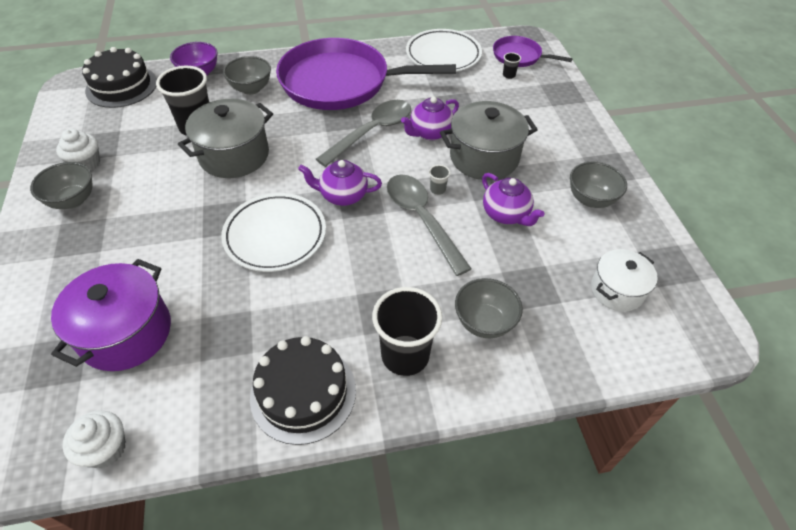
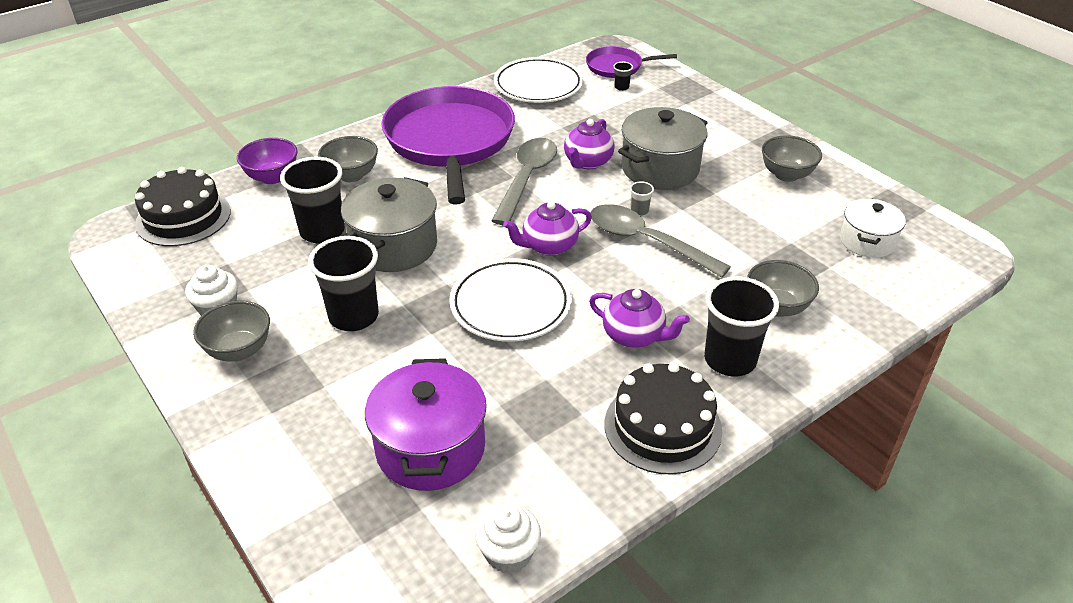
camera: 25 degrees left, 10 degrees down
(163, 202) = (354, 316): none -> black cup
(340, 82) = (450, 141): purple pan -> purple pan turned 105 degrees clockwise
(506, 214) = (722, 212): purple teapot -> purple teapot (634, 336)

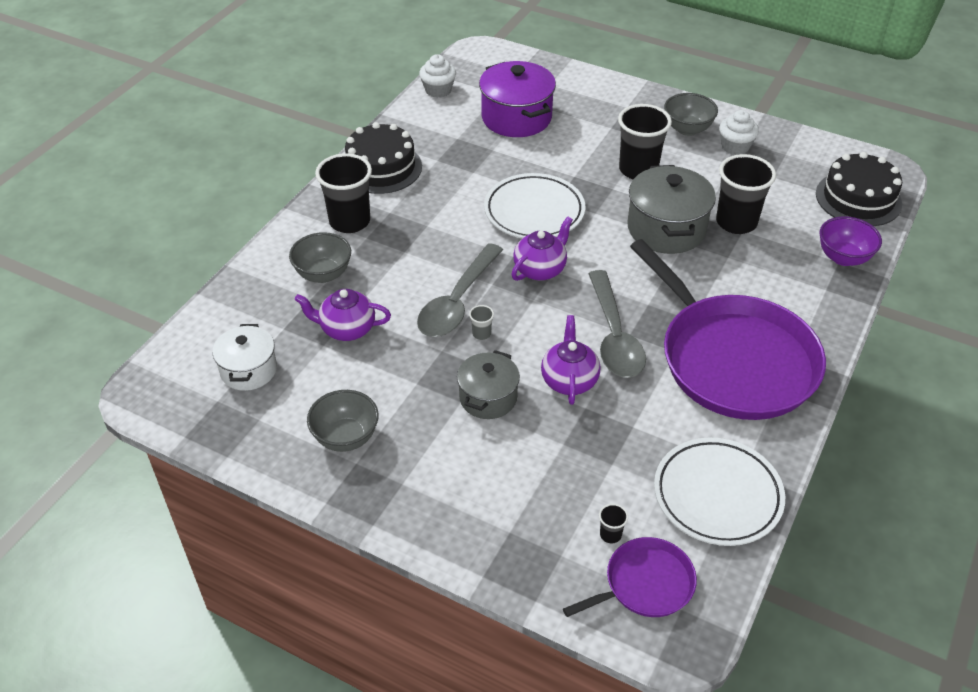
camera: 155 degrees right, 5 degrees up
(351, 175) = (778, 283): grey bowl -> none
(634, 336) = (427, 217): purple teapot -> purple teapot (346, 329)
(647, 242) = (458, 301): grey spoon -> grey spoon turned 105 degrees clockwise
(660, 169) = (488, 398): grey pot -> grey pot, size x0.63

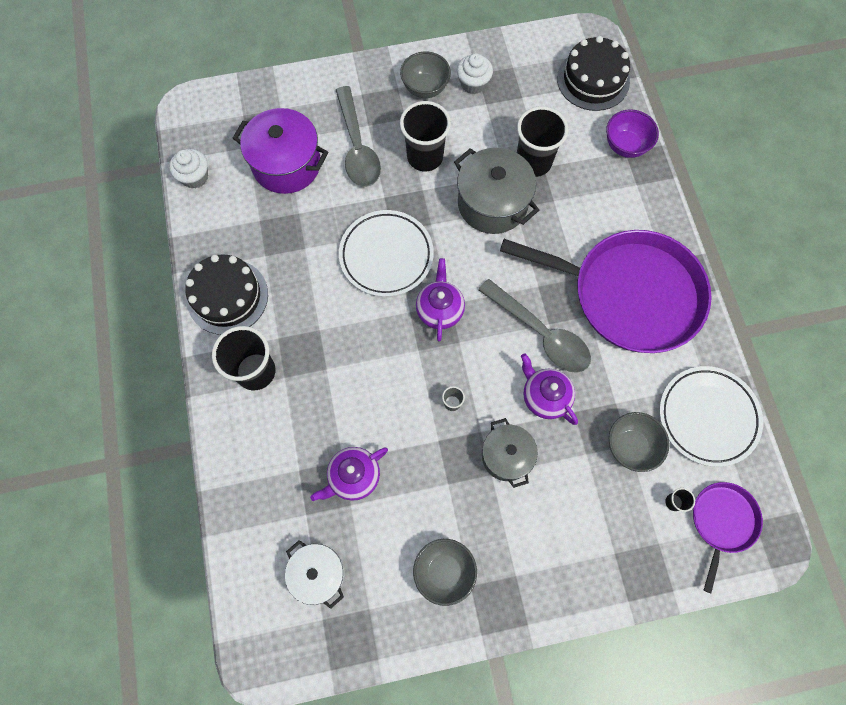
camera: 40 degrees left, 25 degrees up
(323, 274) = (286, 439): grey bowl -> grey bowl (630, 446)
(458, 301) = (409, 386): grey spoon -> grey spoon (357, 147)

